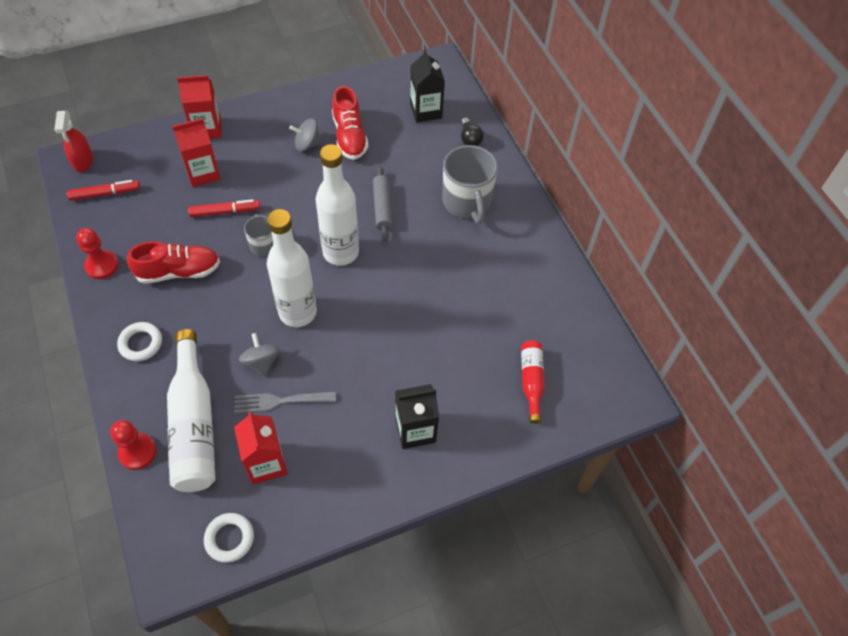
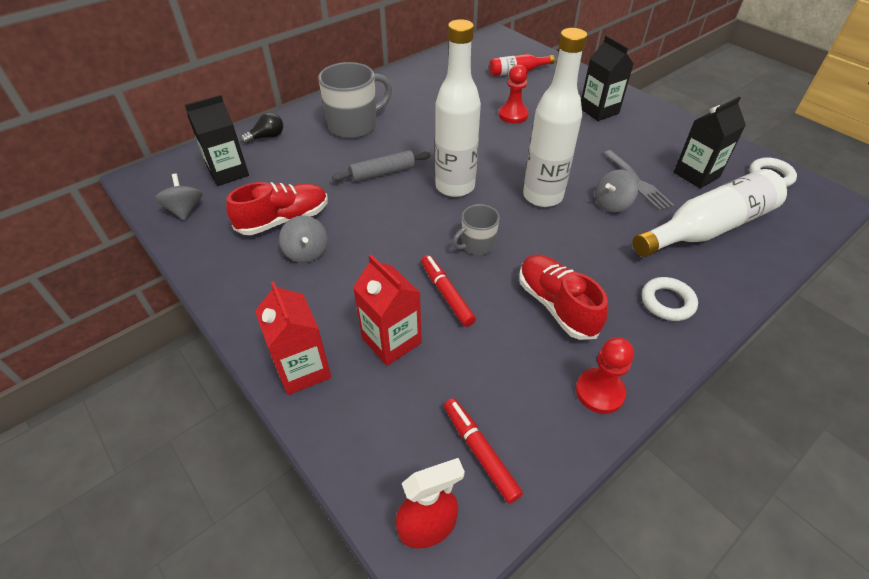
camera: 105 degrees left, 10 degrees down
(137, 452) = (770, 257): red pawn -> red pawn (513, 115)
(266, 463) = (696, 174): red carton -> black carton
(387, 85) = (185, 210): none -> grey spinning top

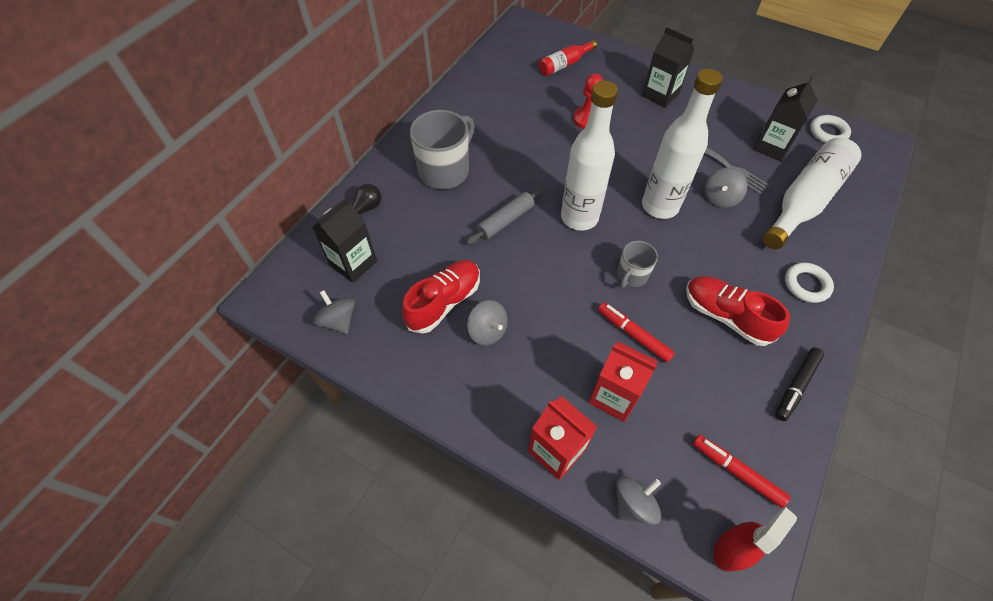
camera: 20 degrees left, 10 degrees up
(348, 443) = (633, 504): none -> grey spinning top
(599, 392) = (796, 386): red pawn -> black marker

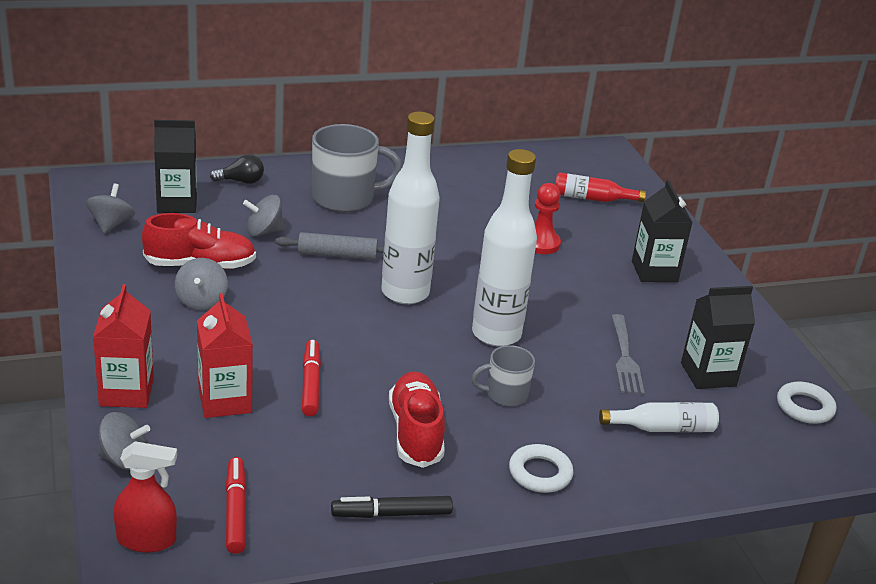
camera: 40 degrees right, 25 degrees down
(631, 275) = (380, 353): grey mug -> grey mug (505, 394)
(720, 198) = (570, 368): grey spinning top -> grey spinning top (264, 231)
(804, 201) = (663, 428): white bottle -> white bottle, size x0.53

